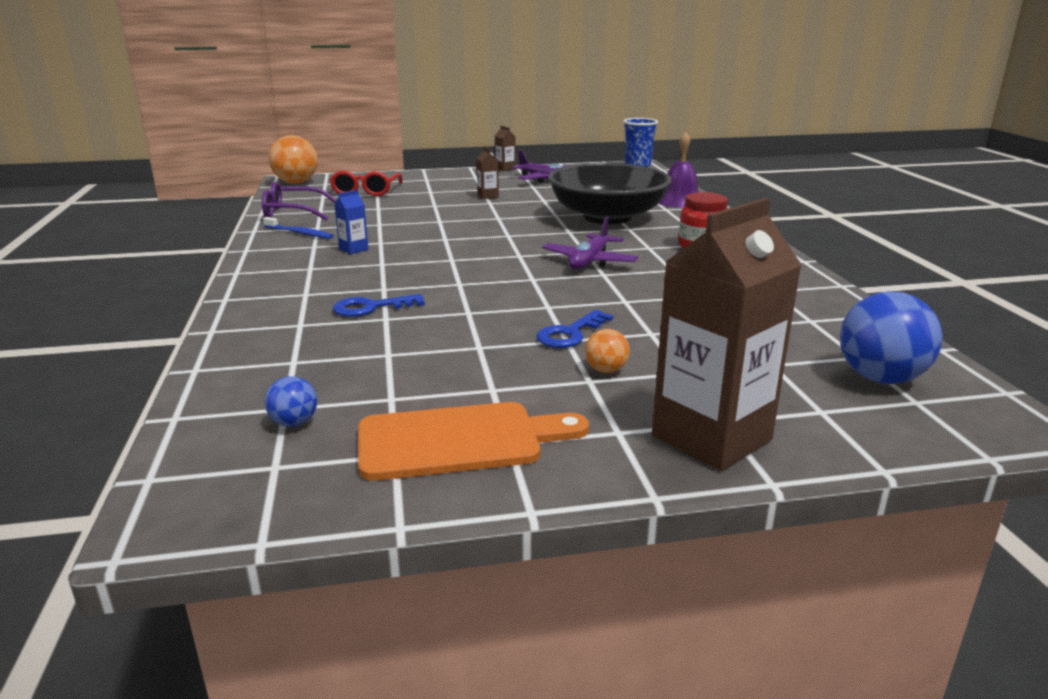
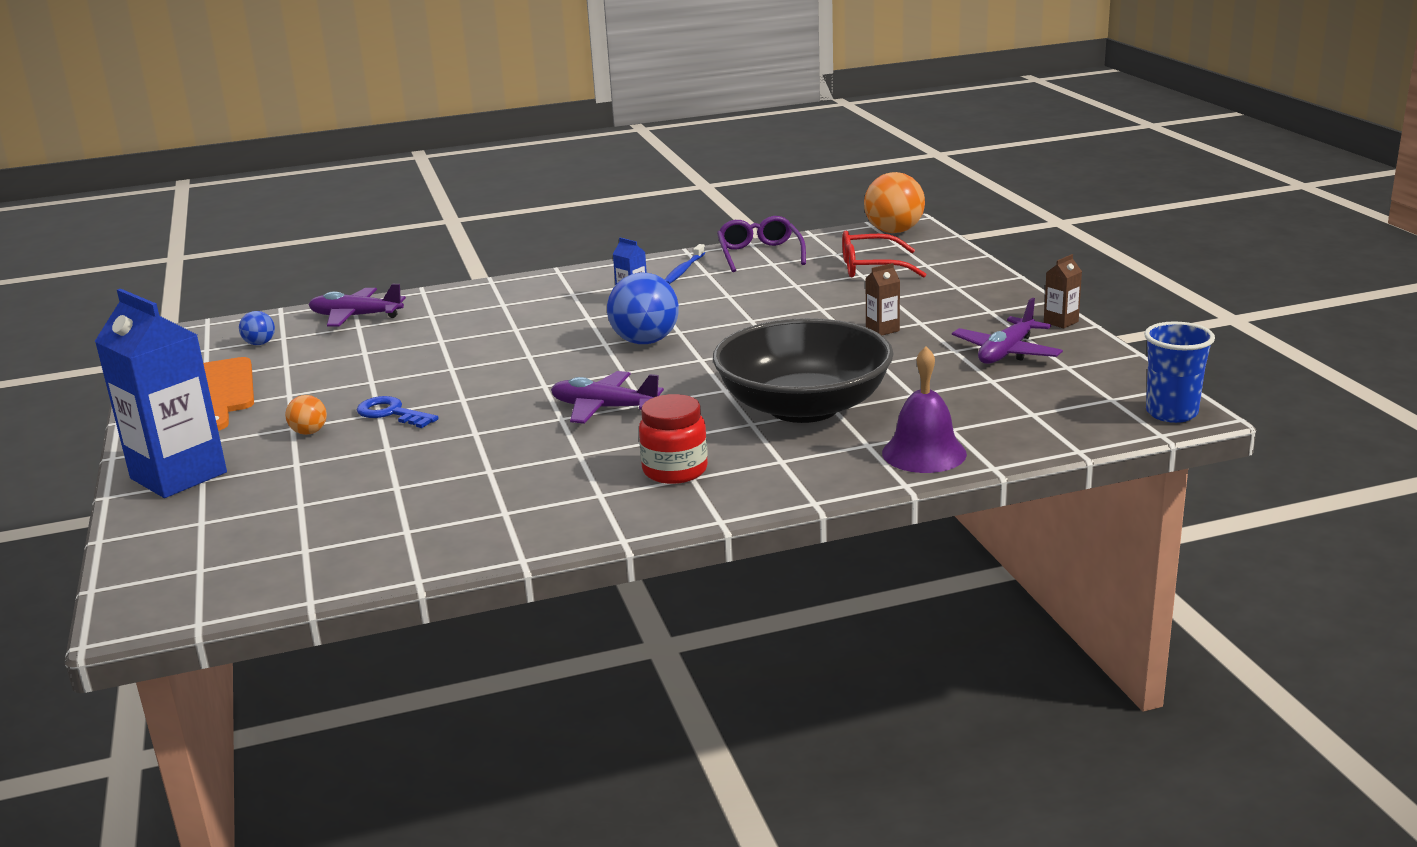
camera: 85 degrees right, 0 degrees up
(256, 364) = (356, 316): none -> purple plane
(371, 307) = (466, 331): blue key -> none
(711, 437) = (178, 475): brown carton -> blue carton
(880, 378) = (251, 556): blue ball -> blue ball (645, 341)

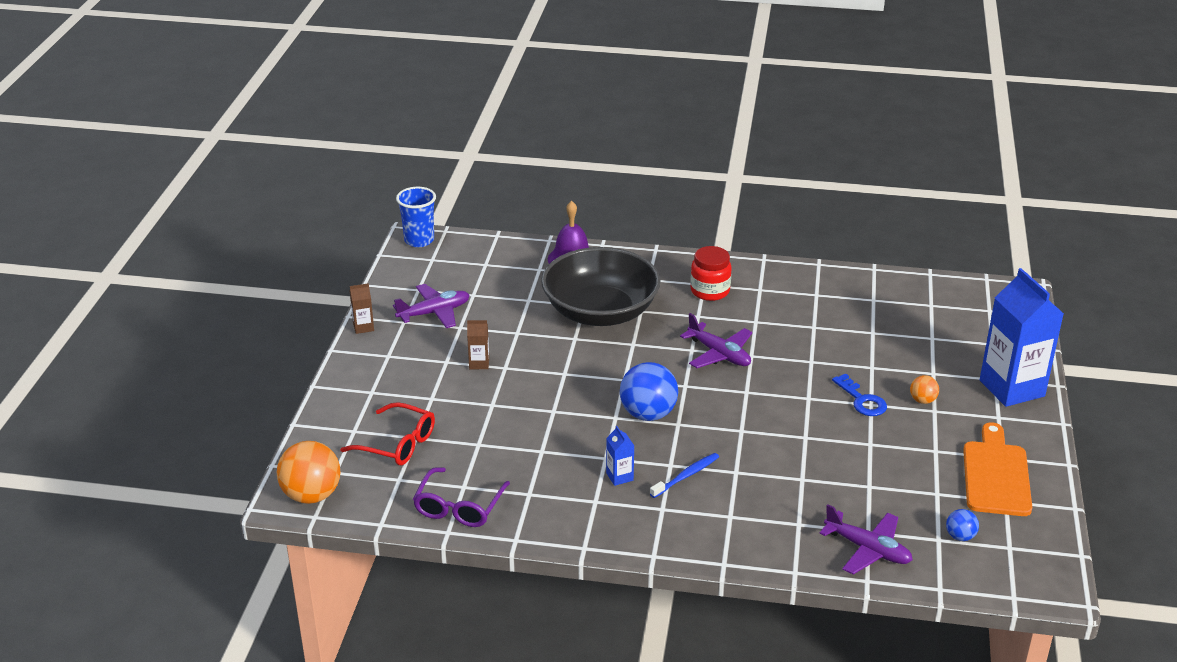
camera: 155 degrees left, 10 degrees up
(683, 270) = (544, 507): blue toothbrush -> blue toothbrush (686, 476)

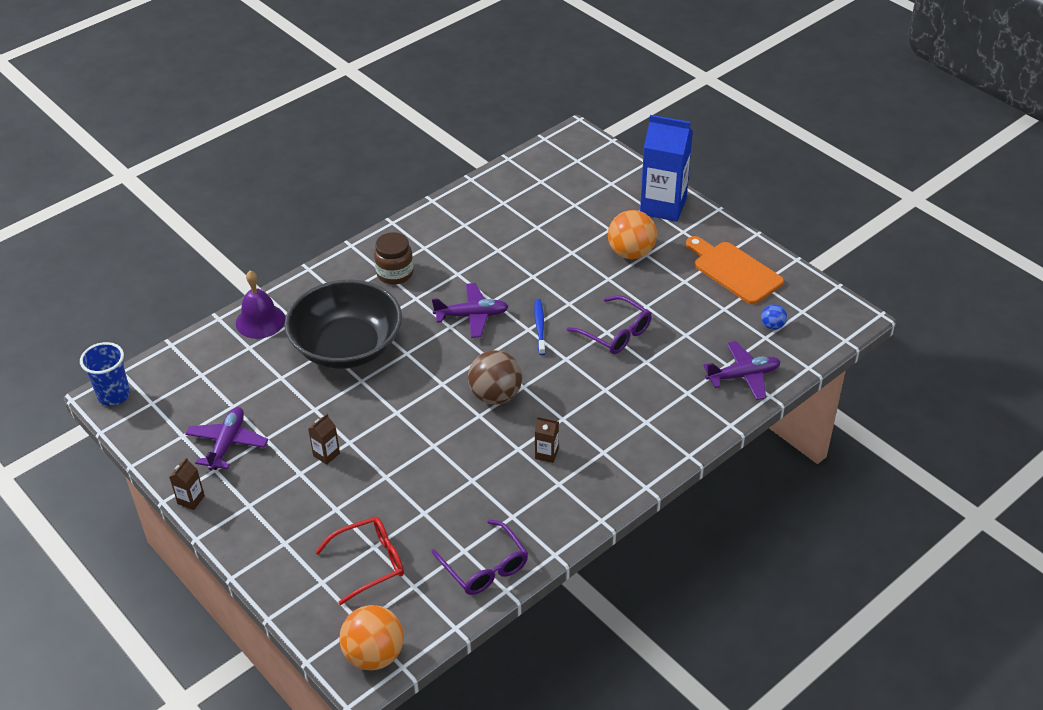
camera: 50 degrees left, 10 degrees up
(619, 476) = (546, 454): blue carton -> brown carton
(648, 414) = (495, 395): blue ball -> brown ball
(686, 476) = (583, 417): blue toothbrush -> blue toothbrush (539, 326)
(710, 291) = (395, 273): red jar -> brown jar
(811, 442) = (615, 333): none -> purple glasses
(862, 400) = (600, 280): blue key -> none
(922, 400) = (631, 253): orange ball -> orange ball, size x2.02

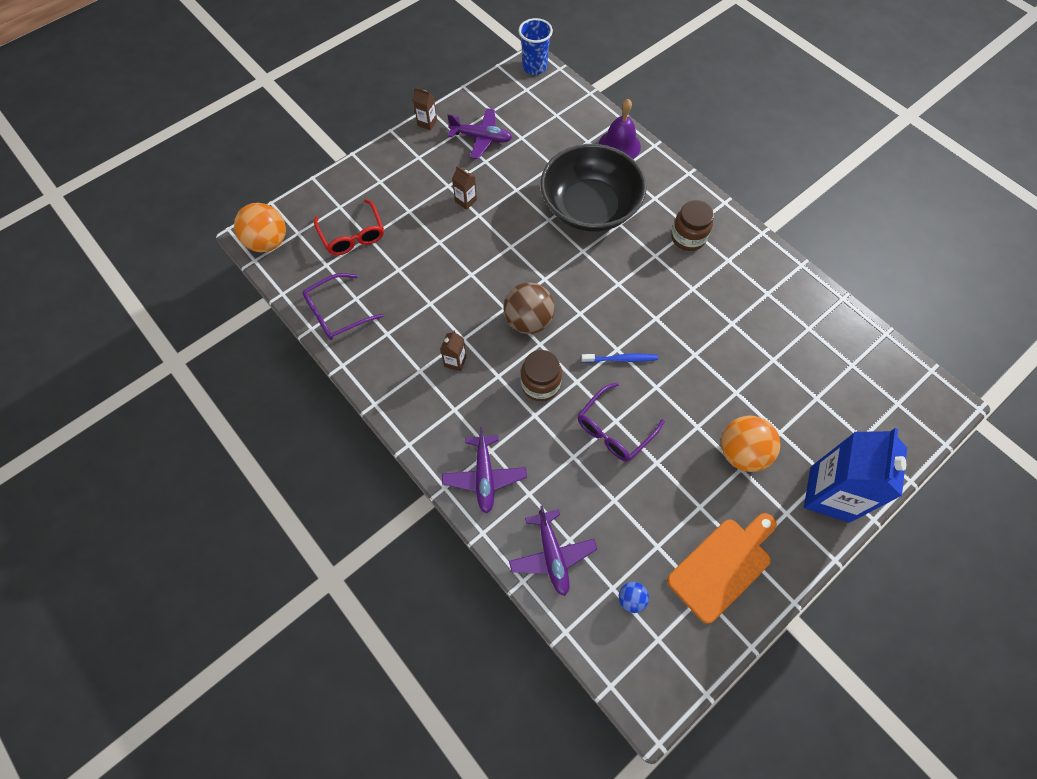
camera: 90 degrees right, 20 degrees up
(472, 316) = (633, 301): purple plane -> purple plane (484, 476)
(571, 385) = (540, 384): none -> brown jar

